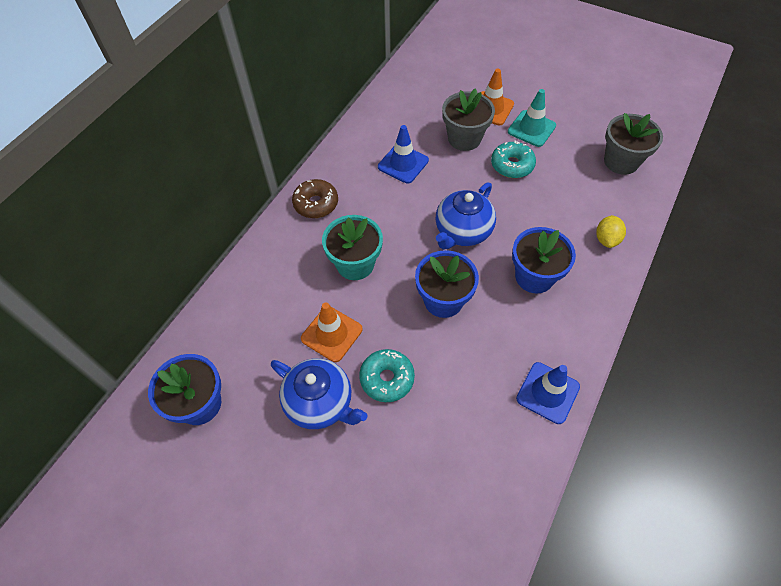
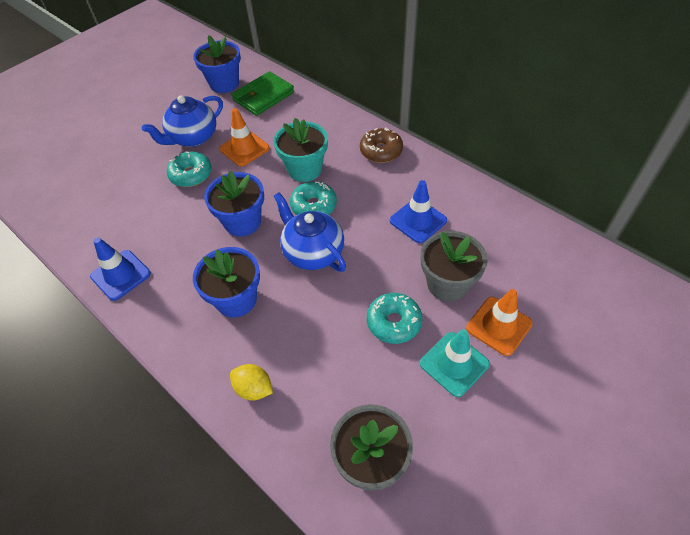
camera: 105 degrees right, 5 degrees down
(227, 343) = (263, 96): none -> green wallet
(405, 244) = (314, 206): none -> turquoise donut

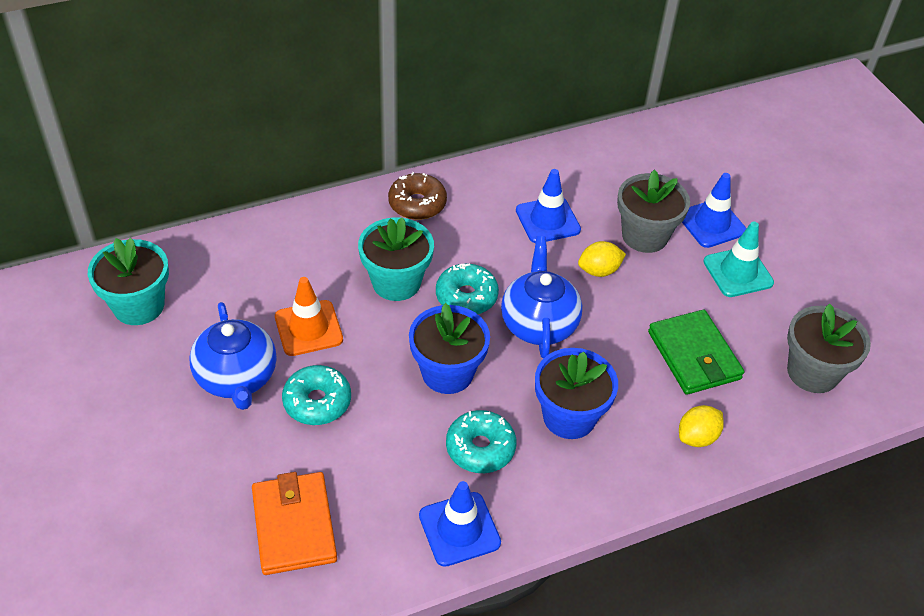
camera: 70 degrees left, 5 degrees down
(100, 202) = (294, 526): none -> orange wallet
(224, 84) = (138, 306): blue flower pot -> turquoise flower pot
(263, 96) = (211, 272): green wallet -> green wallet (694, 355)
(313, 252) = (539, 323): blue teapot -> blue teapot turned 105 degrees clockwise
(388, 268) = (599, 271): none -> yellow lemon
(394, 322) = (670, 295): turquoise donut -> turquoise donut (480, 448)
(498, 326) = (711, 224): orange traffic cone -> blue traffic cone

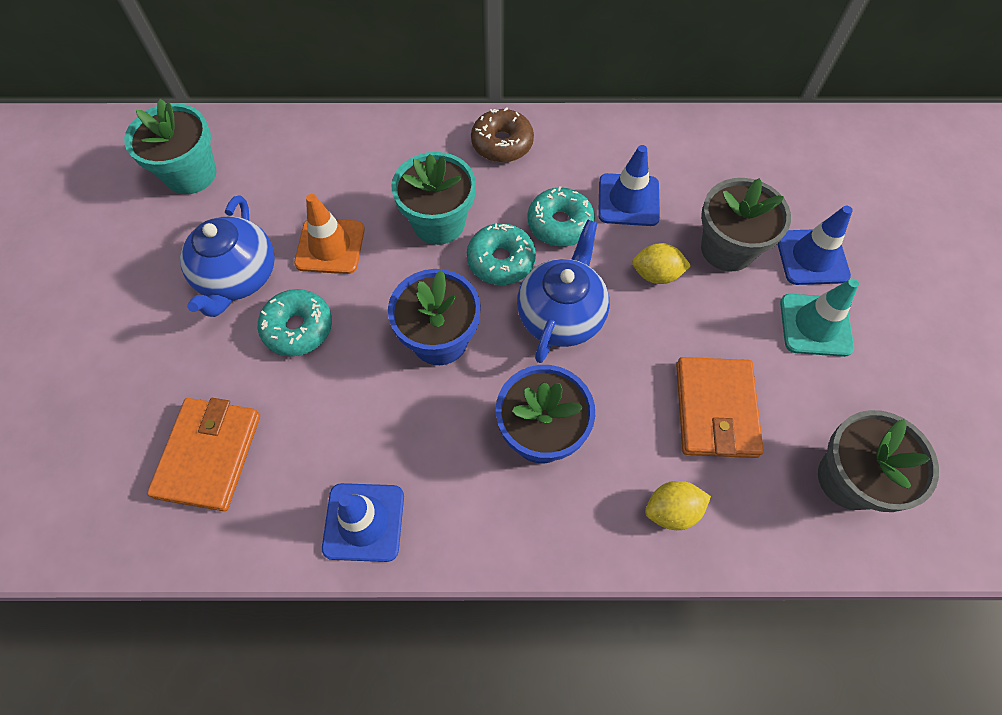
camera: 25 degrees right, 15 degrees up
(480, 448) = (430, 437): turquoise donut -> turquoise donut (560, 224)
(694, 355) = (715, 409): green wallet -> orange wallet

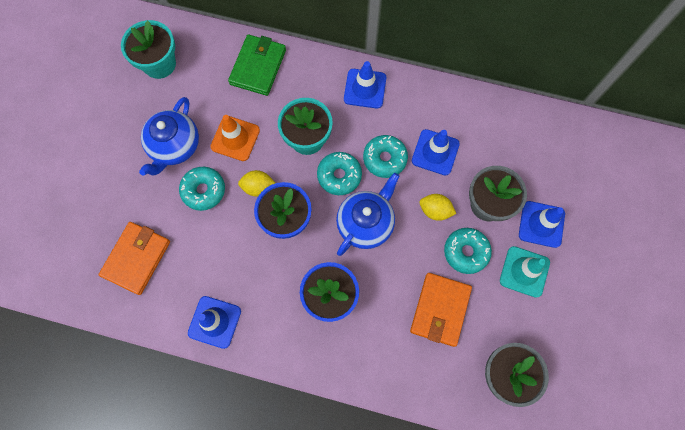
camera: 15 degrees right, 10 degrees up
(340, 148) = (258, 67): none -> green wallet
(502, 143) = (365, 88): brown donut -> blue traffic cone
(672, 510) = (392, 363): yellow lemon -> yellow lemon (258, 187)
(722, 319) = (466, 252): none -> turquoise donut

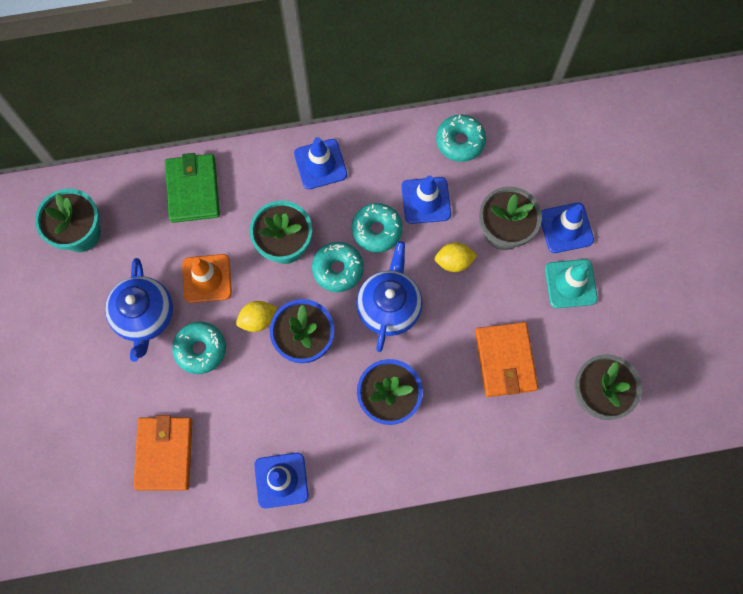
camera: 25 degrees left, 0 degrees up
(466, 252) = (504, 290): turquoise donut -> turquoise donut (460, 141)

